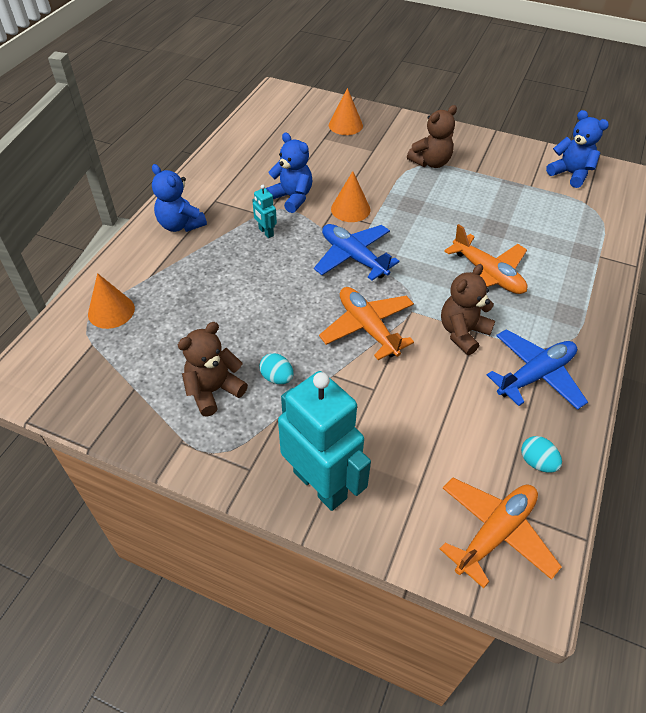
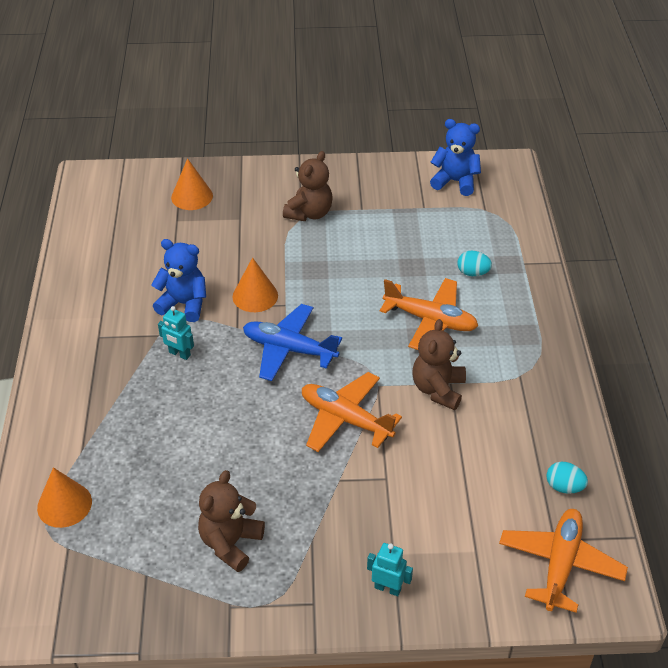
camera: 25 degrees left, 5 degrees down
(180, 225) = (77, 379): blue teddy bear -> none
(277, 378) = (286, 504): turquoise egg -> turquoise egg (473, 273)
(320, 484) = (387, 588): turquoise robot -> turquoise robot, size x0.43
(535, 375) = (524, 406): blue plane -> none

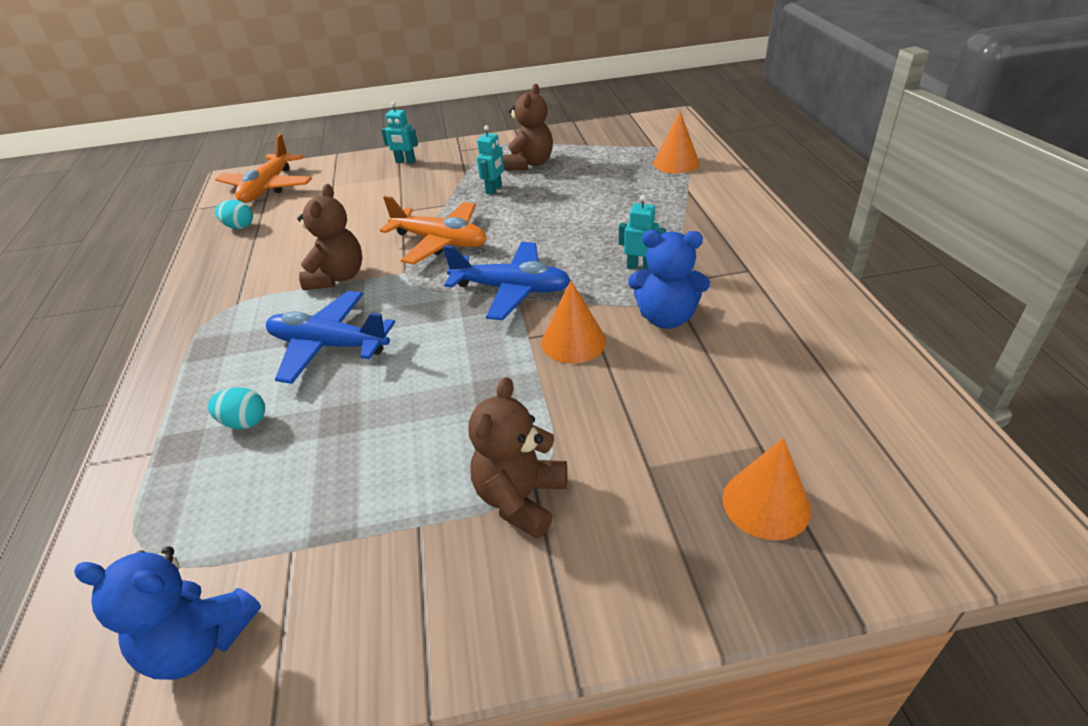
camera: 175 degrees right, 5 degrees down
(282, 496) = (494, 189): none -> turquoise robot
(430, 320) = (328, 345): orange plane -> blue plane

